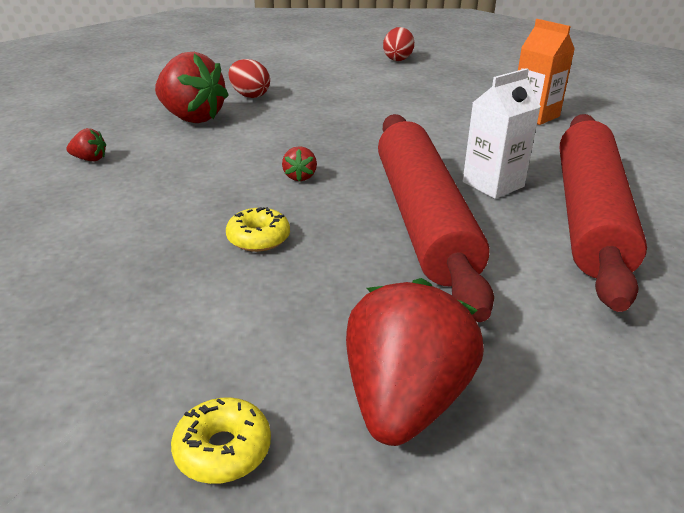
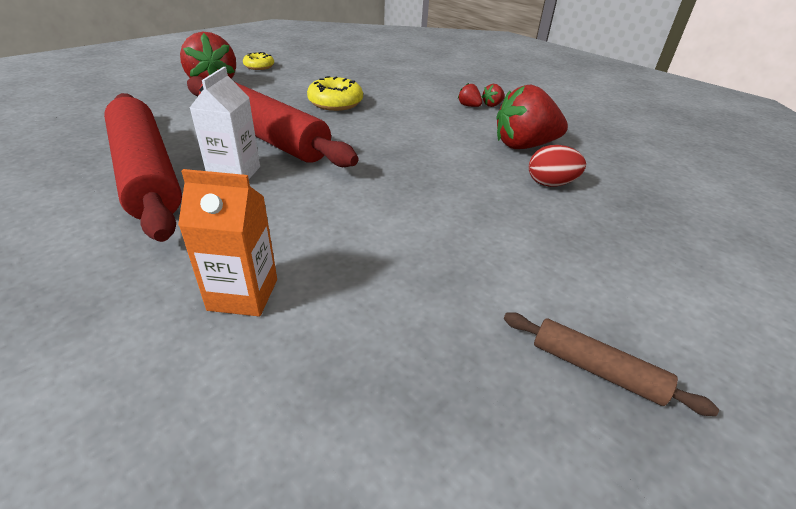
camera: 135 degrees right, 5 degrees up
(258, 238) = (335, 103): yellow donut -> yellow donut, size x1.56
(300, 177) = (370, 133): red strawberry -> red strawberry (469, 106)
(398, 59) = (596, 369): red egg -> brown rolling pin

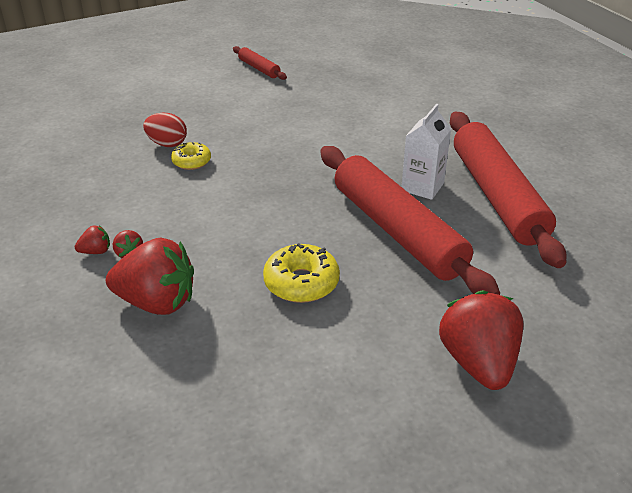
camera: 160 degrees left, 0 degrees up
(243, 294) = (408, 110): orange carton -> none
(259, 66) = (406, 427): yellow donut -> yellow donut (191, 161)
(524, 146) = (140, 183): red strawberry -> red strawberry (157, 302)
(596, 369) = (259, 68): brown rolling pin -> red rolling pin

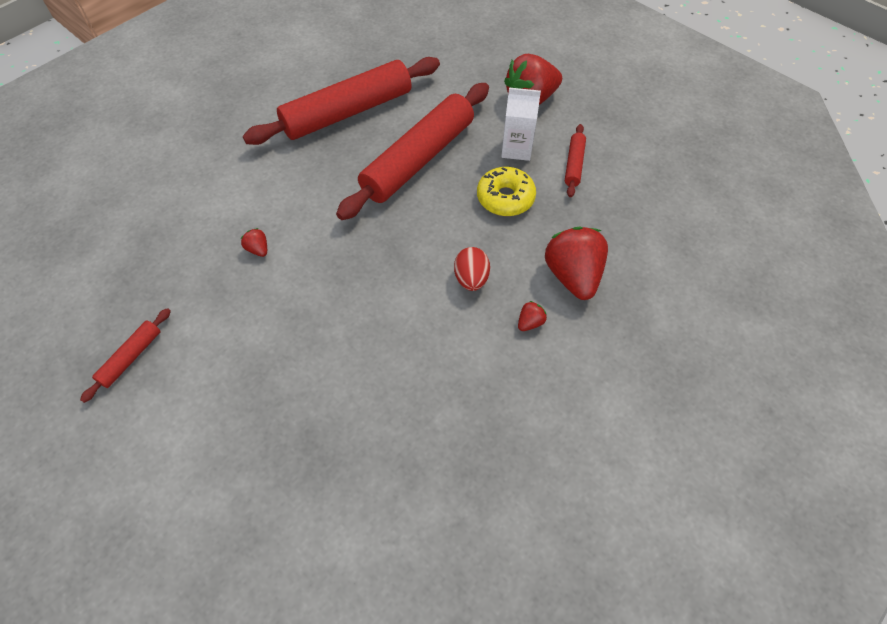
camera: 110 degrees left, 20 degrees up
(96, 251) = (540, 349): red strawberry -> red strawberry (258, 249)
(167, 144) = (344, 377): red egg -> red egg (471, 279)
(191, 161) = (371, 338): yellow donut -> none
(325, 365) = (574, 164): none -> red rolling pin
(422, 187) = (350, 156): white carton -> white carton (516, 149)

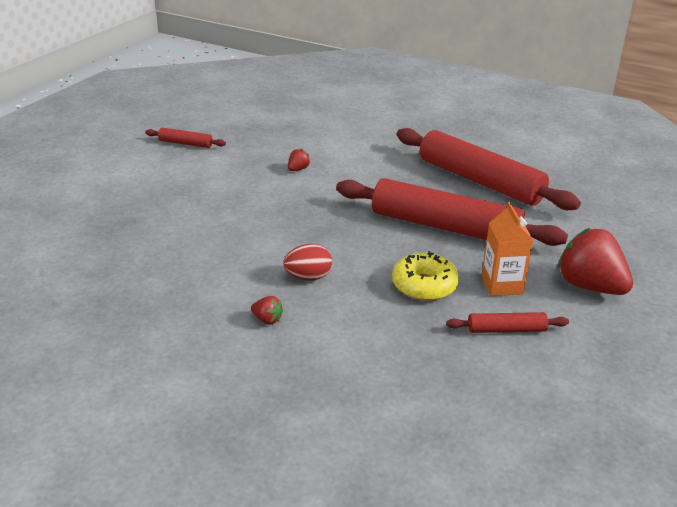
camera: 75 degrees right, 25 degrees down
(516, 149) = (502, 285): white carton -> orange carton
(572, 276) = (338, 343): red strawberry -> none

